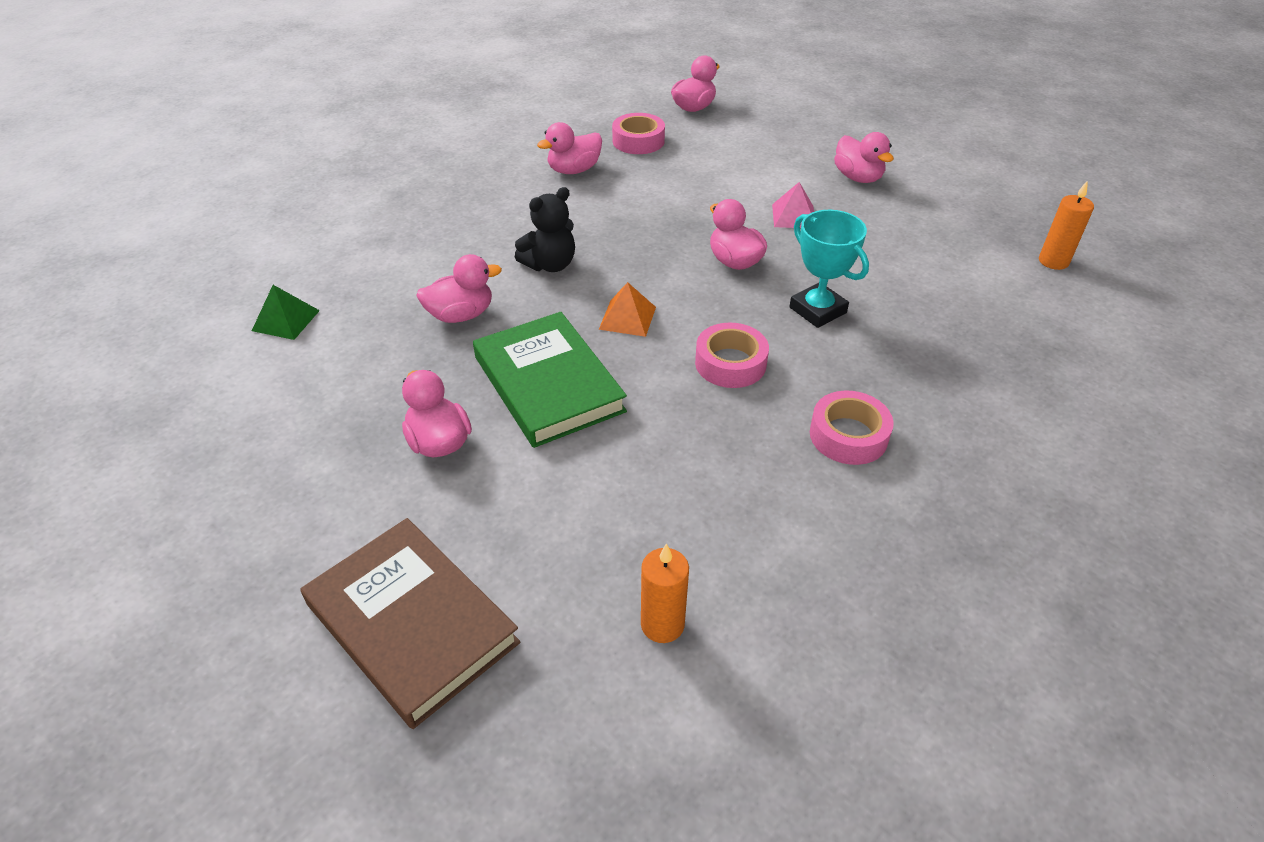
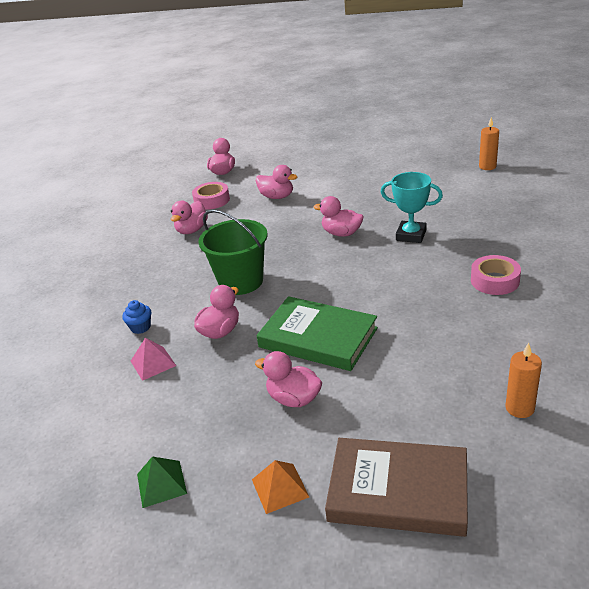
camera: 30 degrees left, 10 degrees down
(285, 320) = (105, 392): green pyramid -> green pyramid (161, 483)
(394, 264) = (140, 327): none -> blue cupcake
(550, 265) = (241, 282): black teddy bear -> green bucket
(627, 318) = (319, 285): orange pyramid -> orange pyramid (280, 488)
(730, 363) = (400, 279): pink tape -> none
(793, 216) = (344, 200): pink pyramid -> pink pyramid (153, 363)
(858, 178) = (354, 169): pink duck -> pink duck (277, 197)

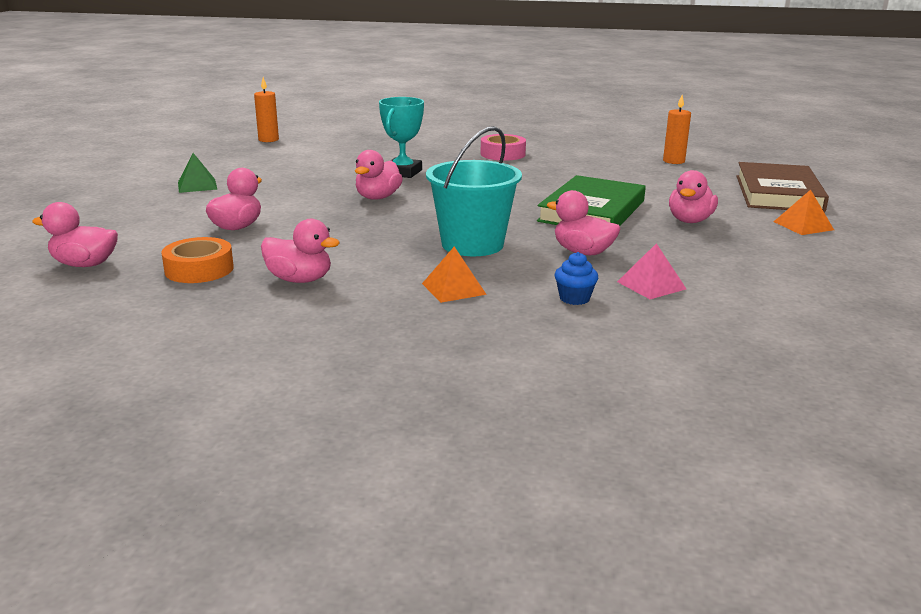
camera: 95 degrees left, 10 degrees down
(161, 483) = (835, 268): green pyramid -> green pyramid (197, 185)
(167, 280) = (453, 289): none -> orange pyramid
(212, 200) = (199, 269): pink tape -> orange tape
(241, 282) = (472, 244): green bucket -> turquoise bucket

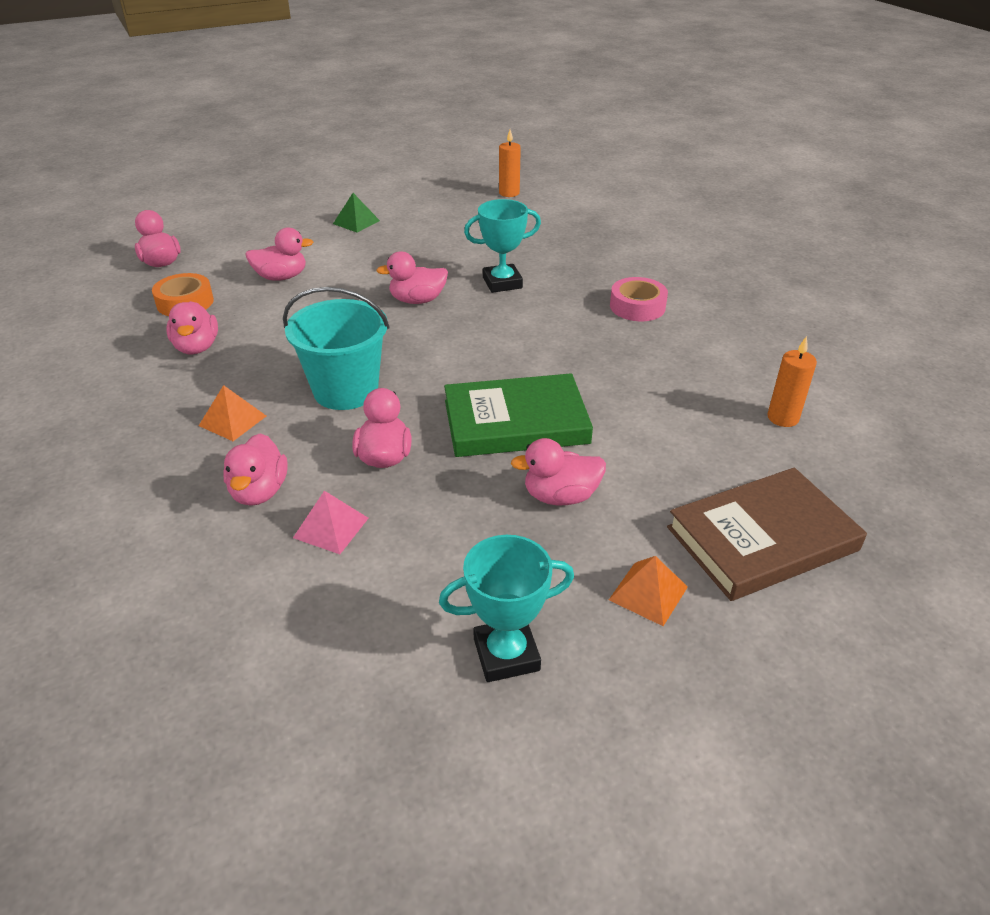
camera: 55 degrees right, 15 degrees up
(574, 298) = (259, 491): blue cupcake -> pink duck
(831, 268) = (506, 654): none -> turquoise trophy

